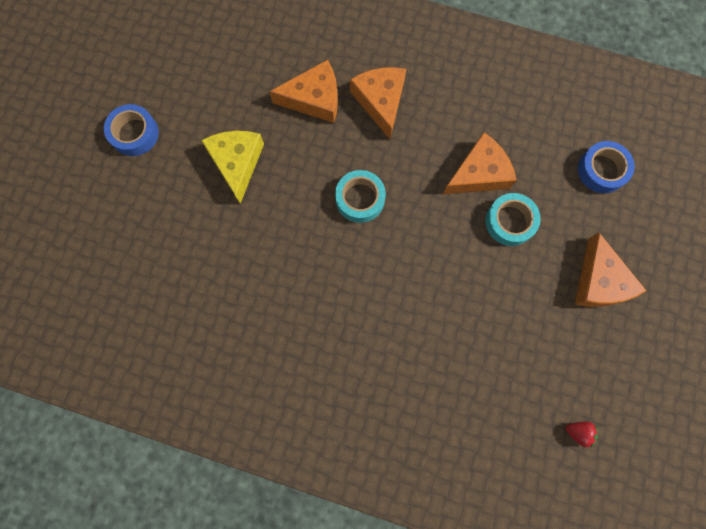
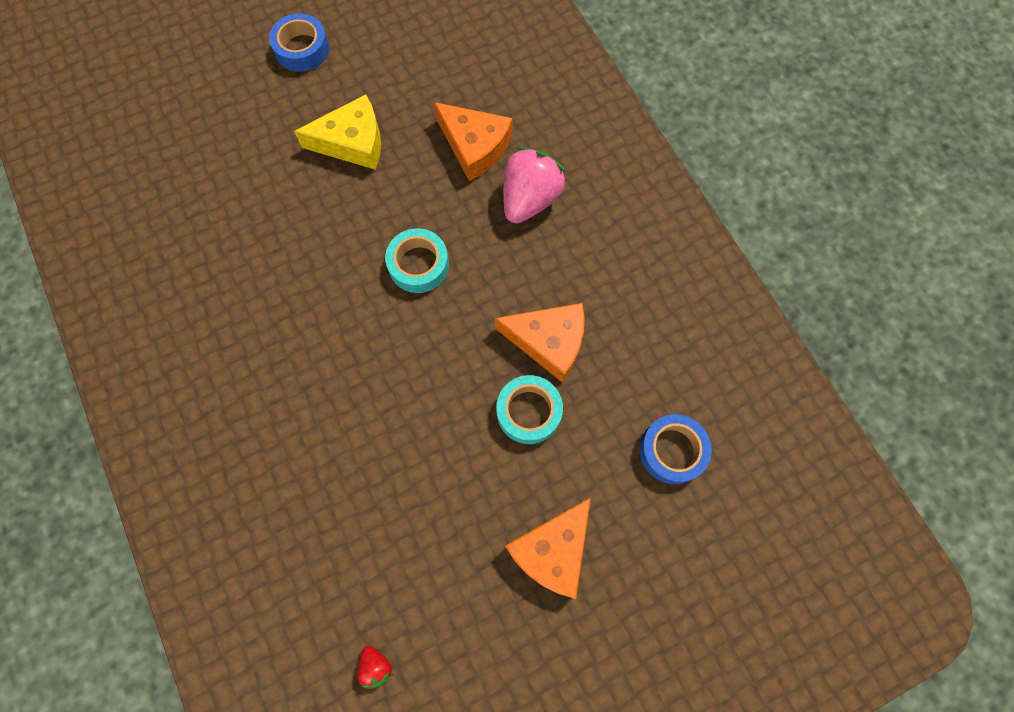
camera: 45 degrees right, 5 degrees down
(237, 163) = (352, 142): yellow cheese -> yellow cheese turned 45 degrees clockwise
(380, 101) = (530, 199): orange cheese -> pink strawberry

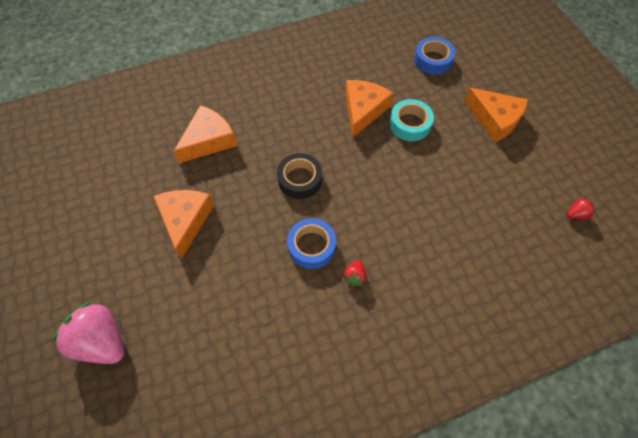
camera: 85 degrees left, 10 degrees down
(277, 342) = (354, 276): none -> red strawberry
(302, 49) = (79, 259): blue tape -> blue tape (311, 246)
(352, 142) = (185, 220): yellow cheese -> orange cheese
(418, 265) = (300, 179): turquoise tape -> black tape
(530, 199) = (258, 112): pink strawberry -> pink strawberry (102, 341)

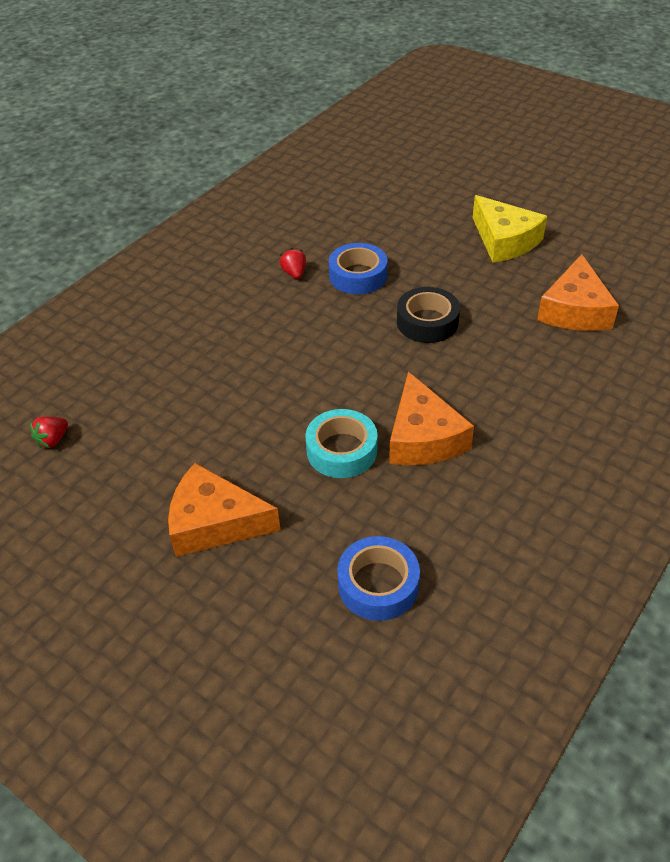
camera: 150 degrees right, 15 degrees down
(102, 341) = (471, 157): pink strawberry -> none
(185, 220) = (504, 240): orange cheese -> yellow cheese

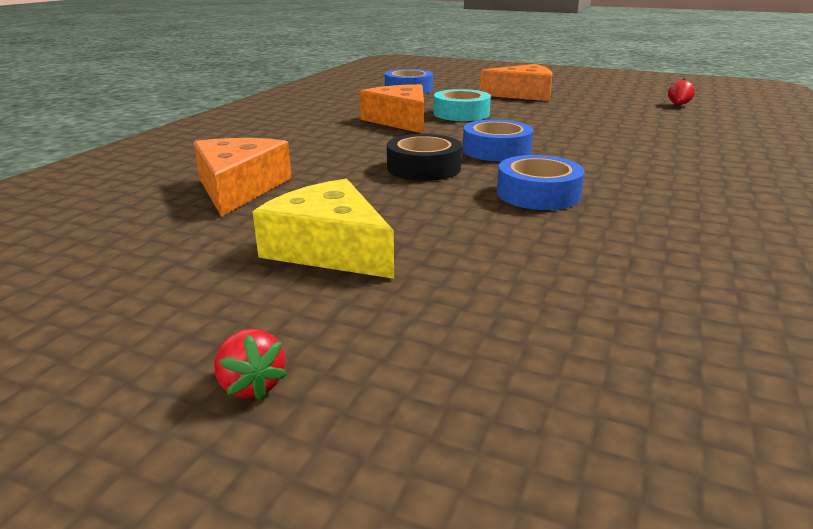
camera: 165 degrees right, 20 degrees down
(294, 273) = (625, 189): red strawberry -> red strawberry (251, 385)
(351, 345) = (496, 150): none -> blue tape

